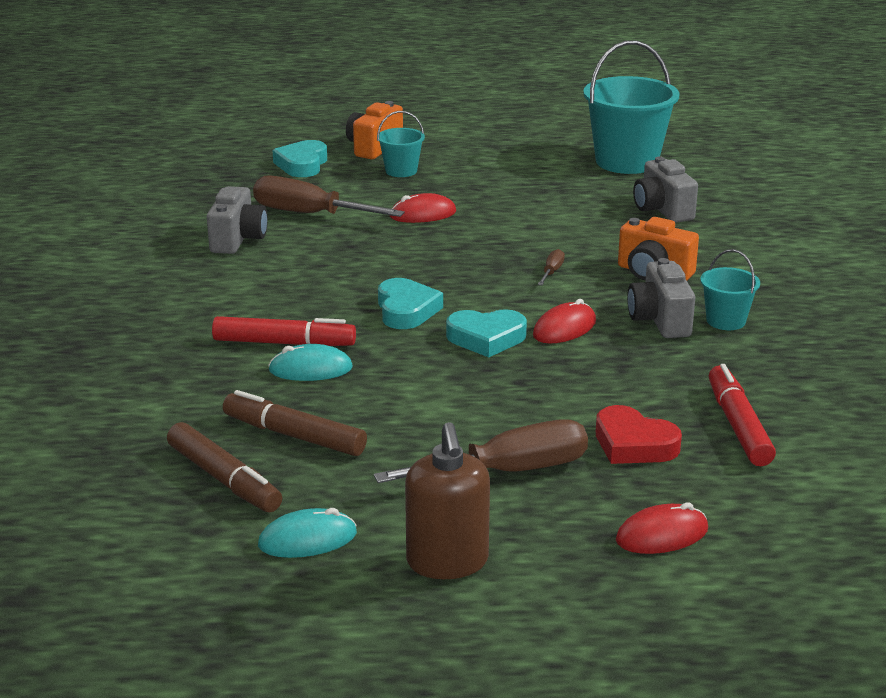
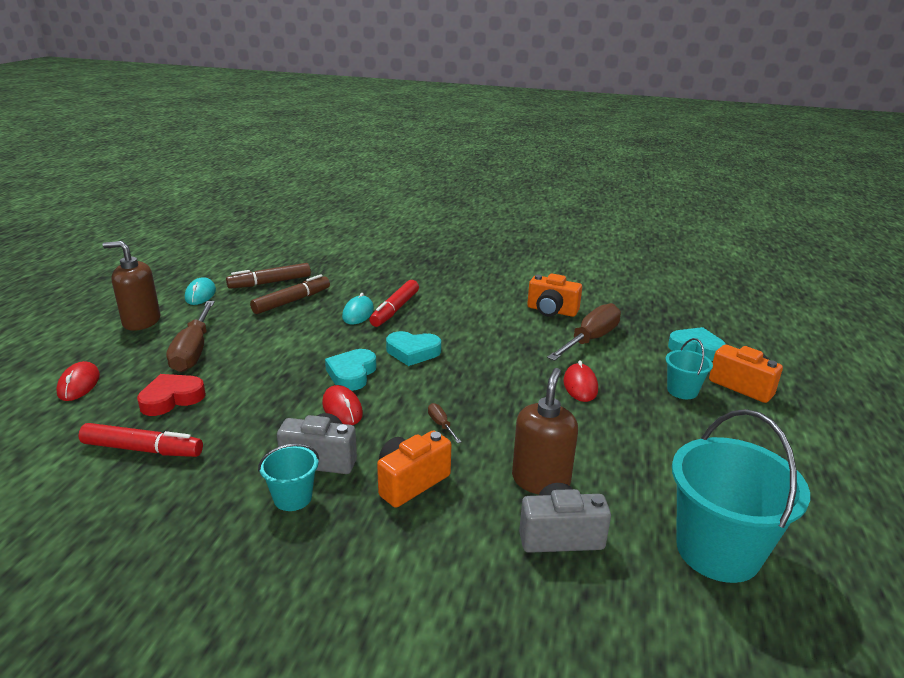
camera: 105 degrees right, 0 degrees up
(238, 239) = (551, 311): grey camera -> orange camera
(552, 272) = (441, 425): brown screwdriver -> brown screwdriver turned 150 degrees counterclockwise
(600, 221) = (541, 480): none -> brown soap dispenser

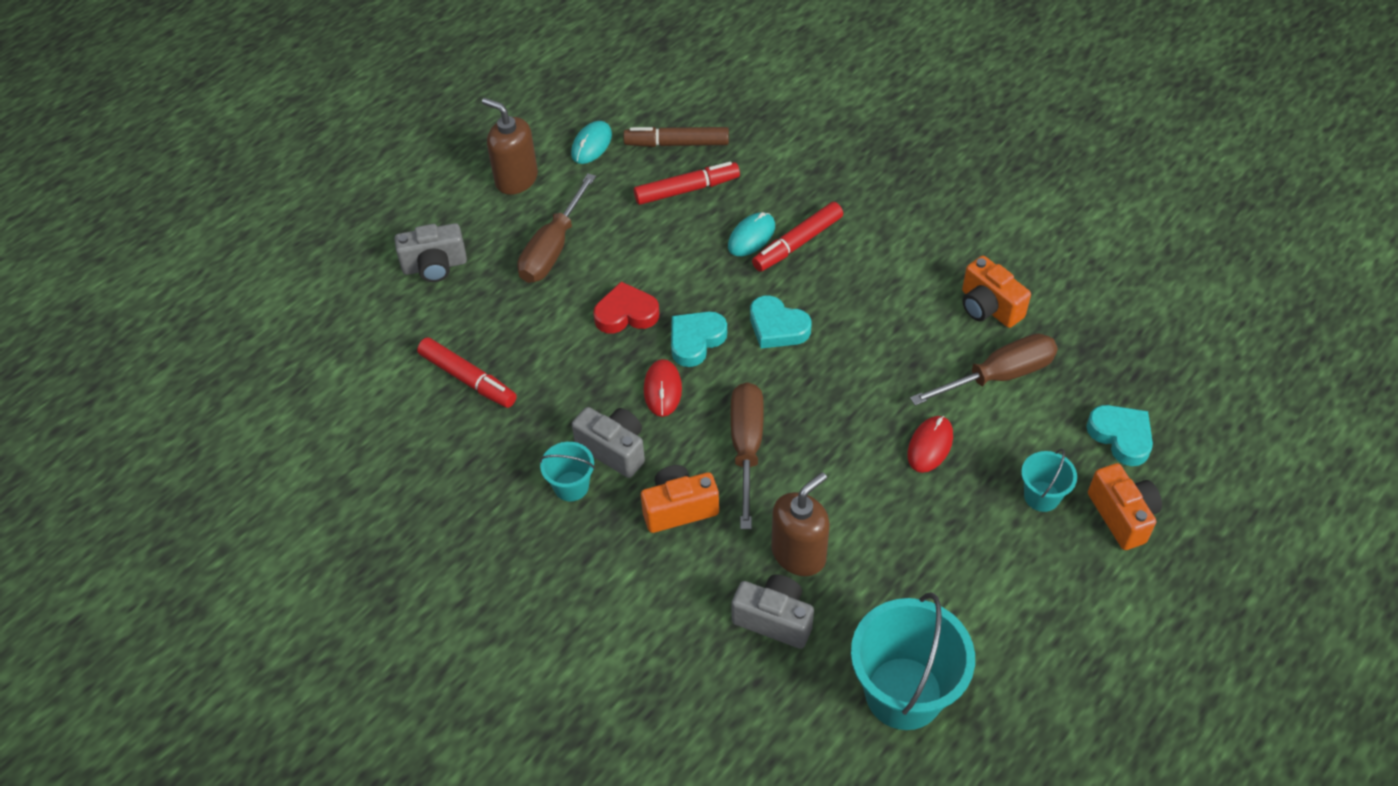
camera: 30 degrees right, 25 degrees up
(79, 384) = (435, 266): red mouse -> grey camera
(171, 399) = (511, 317): red heart -> red heart (626, 314)
(292, 301) = (687, 190): brown marker -> red marker
(441, 425) = (746, 448): brown screwdriver -> brown screwdriver, size x2.37

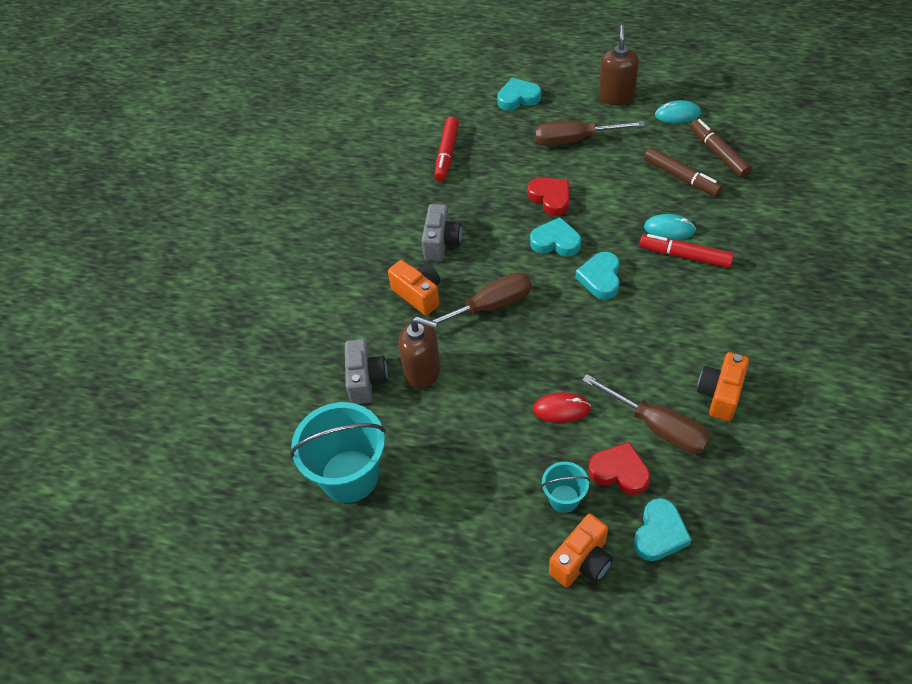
camera: 65 degrees right, 0 degrees up
(435, 266) = (518, 98): grey camera -> turquoise heart
(571, 486) = (402, 236): turquoise bucket -> none
(662, 389) = (504, 244): red mouse -> none
(687, 190) = (681, 177): red marker -> brown marker
(1034, 434) = (619, 472): none -> red heart

